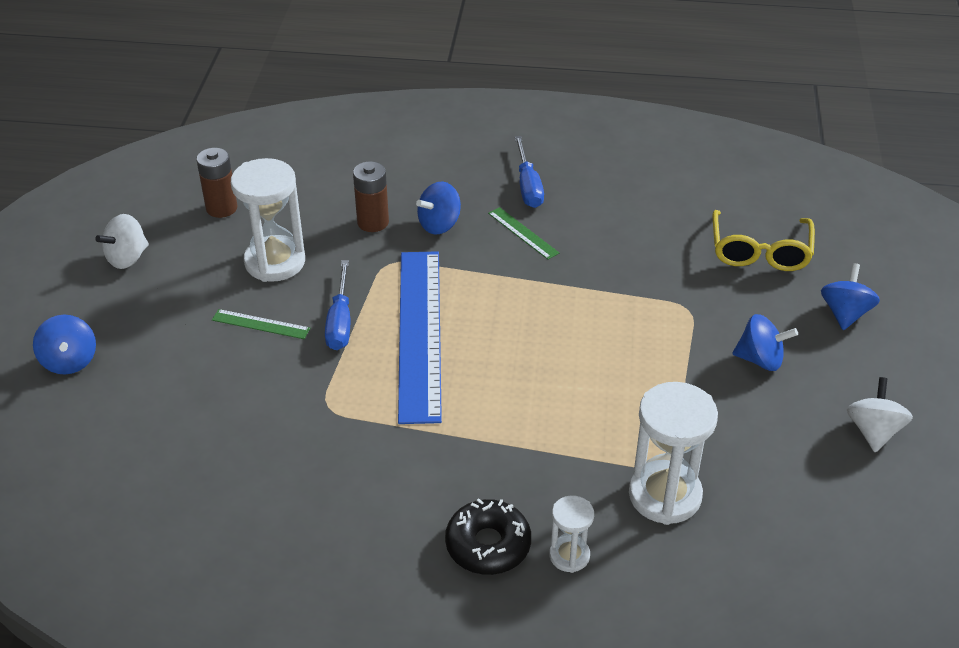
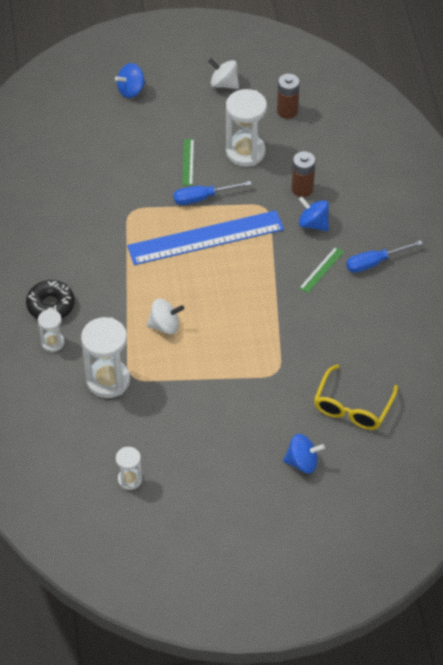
camera: 75 degrees right, 10 degrees up
(760, 251) = (352, 407): yellow glasses -> yellow glasses turned 60 degrees counterclockwise
(760, 359) = (239, 417): blue spinning top -> none
(861, 502) = (130, 479): none -> white hourglass
(873, 431) = (192, 483): white spinning top -> white spinning top (165, 326)

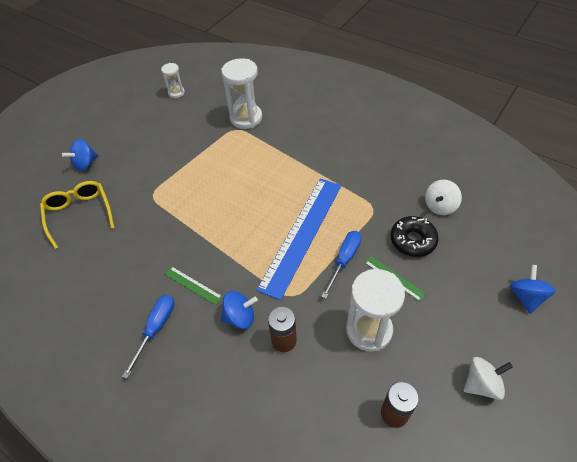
camera: 135 degrees right, 0 degrees up
(51, 305) = (330, 124): black donut -> black donut (413, 240)
(52, 342) = (300, 110): white hourglass -> none
(165, 326) = (253, 164): white spinning top -> white spinning top (440, 206)
(321, 270) = (193, 285): green ruler -> green ruler turned 45 degrees counterclockwise

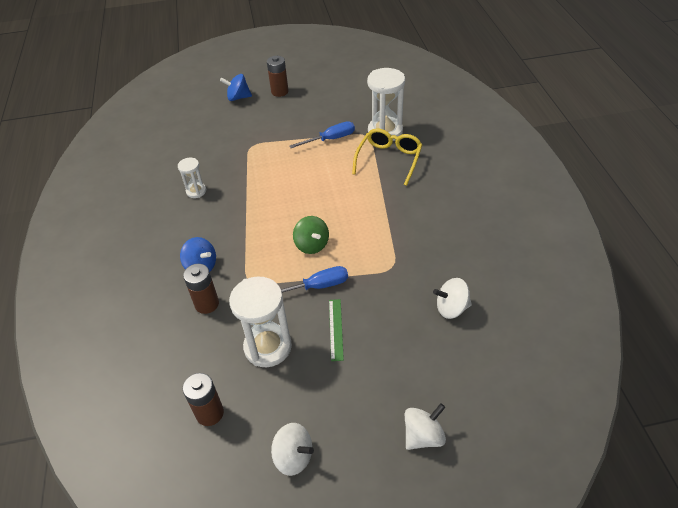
camera: 45 degrees right, 5 degrees down
(79, 214) = (195, 129): yellow glasses -> yellow glasses (389, 160)
(119, 137) = (279, 92): none -> brown battery
(156, 329) = (149, 233): blue screwdriver -> blue screwdriver (330, 139)
(176, 93) = (358, 81): white hourglass -> white hourglass (196, 191)
(193, 285) = (201, 223): green ruler -> none
(302, 234) = (312, 245): blue ruler -> green spinning top
(413, 240) = (389, 315): black donut -> none
(526, 297) = (423, 436): blue spinning top -> white spinning top

